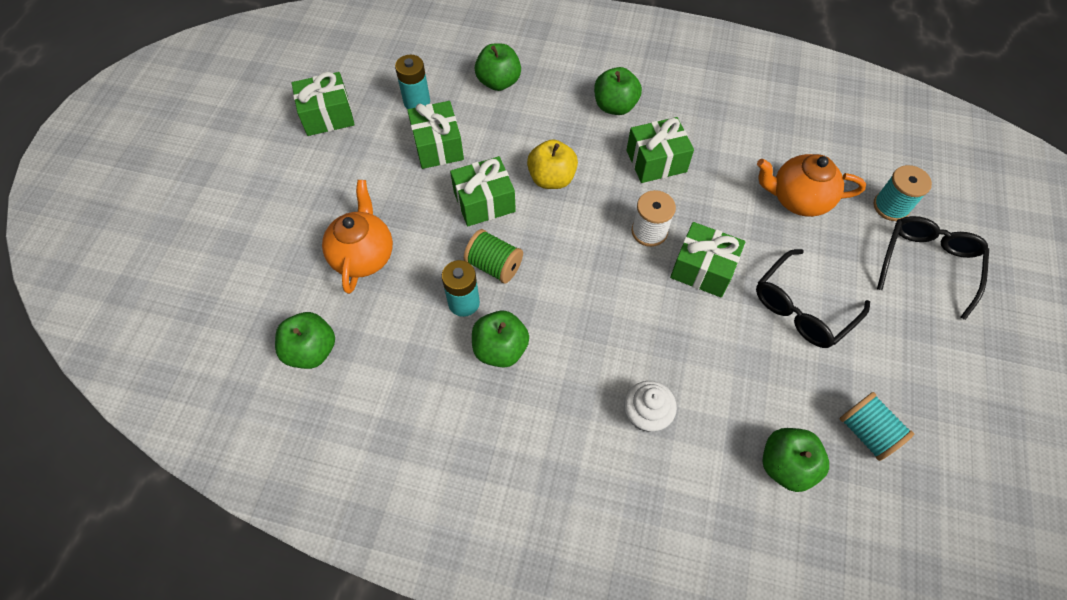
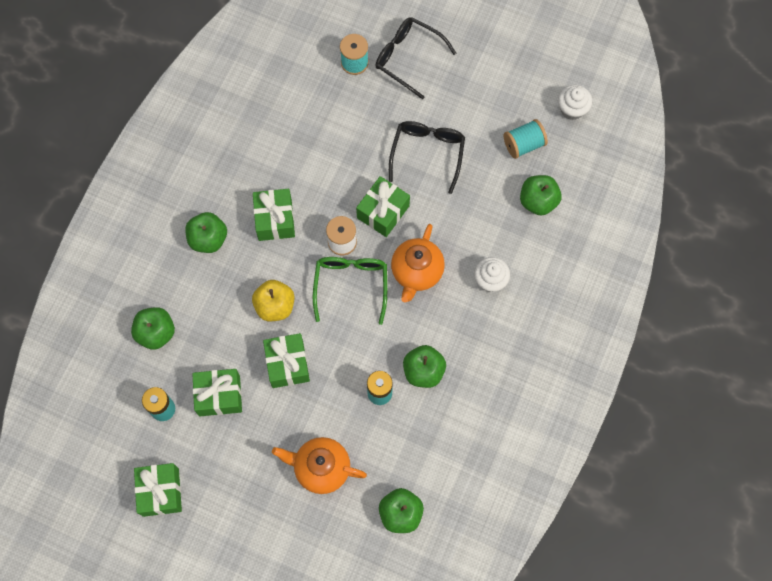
camera: 80 degrees left, 10 degrees up
(494, 265) = (350, 365): green spool -> none
(596, 250) = (351, 285): none -> green glasses
(798, 199) = (334, 125): orange teapot -> orange teapot (416, 272)
(802, 308) = (427, 153): black glasses -> black glasses turned 135 degrees counterclockwise
(954, 497) = (572, 109): none -> white cupcake

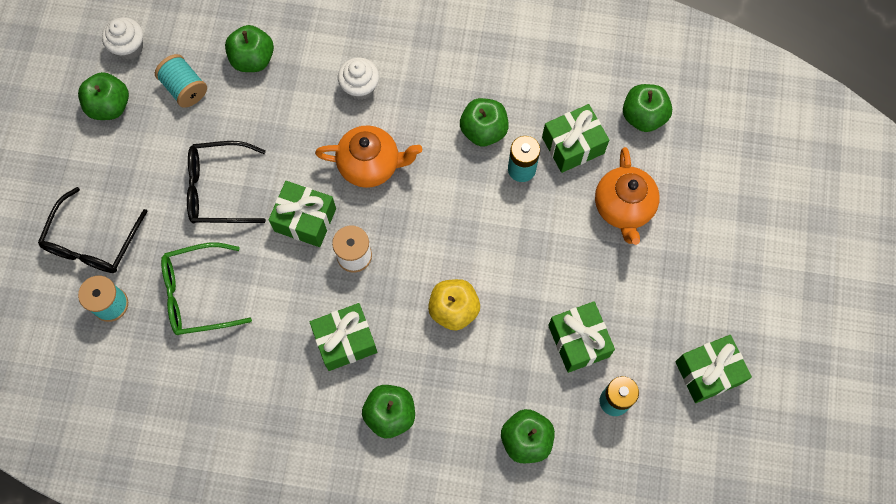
camera: 105 degrees left, 0 degrees up
(287, 364) = (519, 275): green gift -> green gift (573, 145)
(351, 285) = (405, 232): green glasses -> green glasses (197, 294)
(521, 87) = (110, 106): none -> green apple

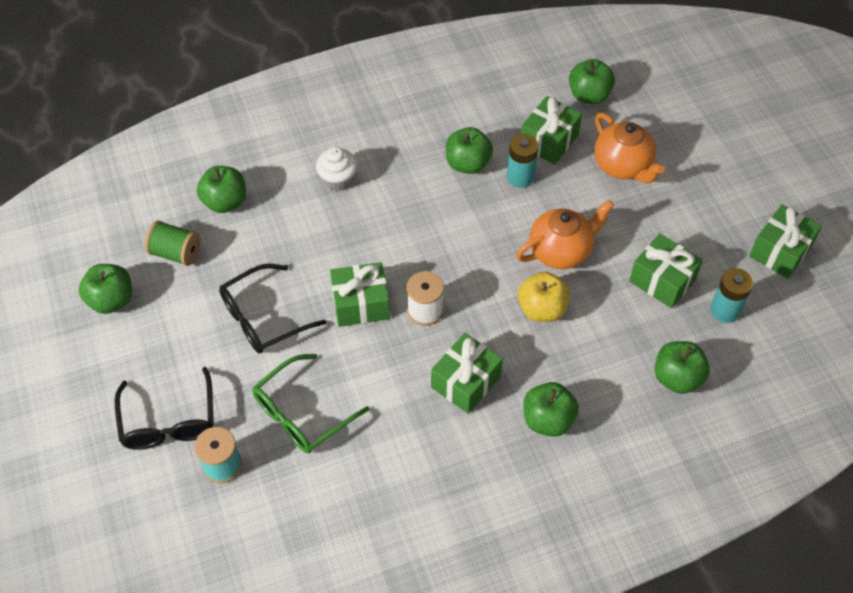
camera: 30 degrees left, 15 degrees down
(129, 47) = (99, 245): white cupcake -> none
(185, 88) = (176, 253): turquoise spool -> green spool
(370, 165) = (389, 234): orange teapot -> orange teapot (560, 251)

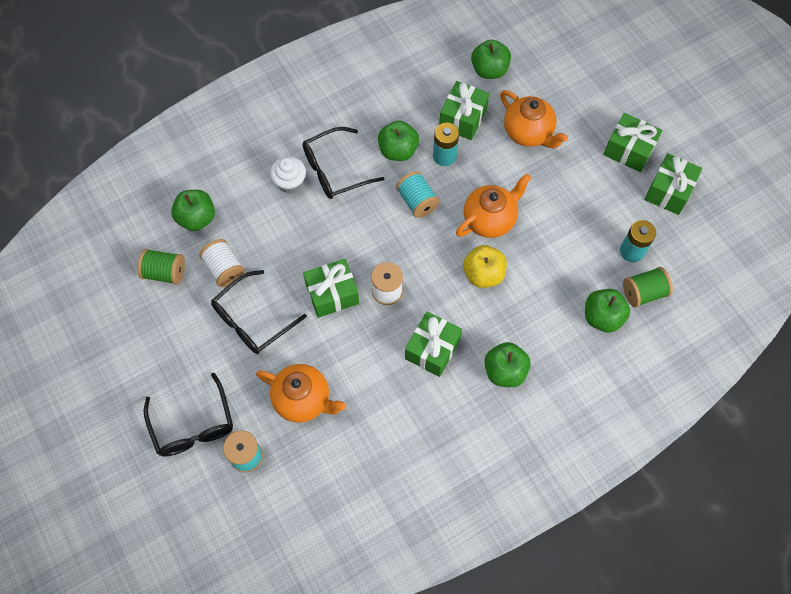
camera: 10 degrees left, 10 degrees up
(111, 300) = (119, 325): green apple -> none
(243, 259) = (224, 269): none -> white spool
(302, 413) = (303, 399): green glasses -> orange teapot
(391, 174) = (335, 170): none -> black glasses
(479, 220) = (417, 201): none -> turquoise spool
(662, 280) = (577, 232): green gift -> green gift (629, 150)
(732, 358) = (643, 292): none -> green spool

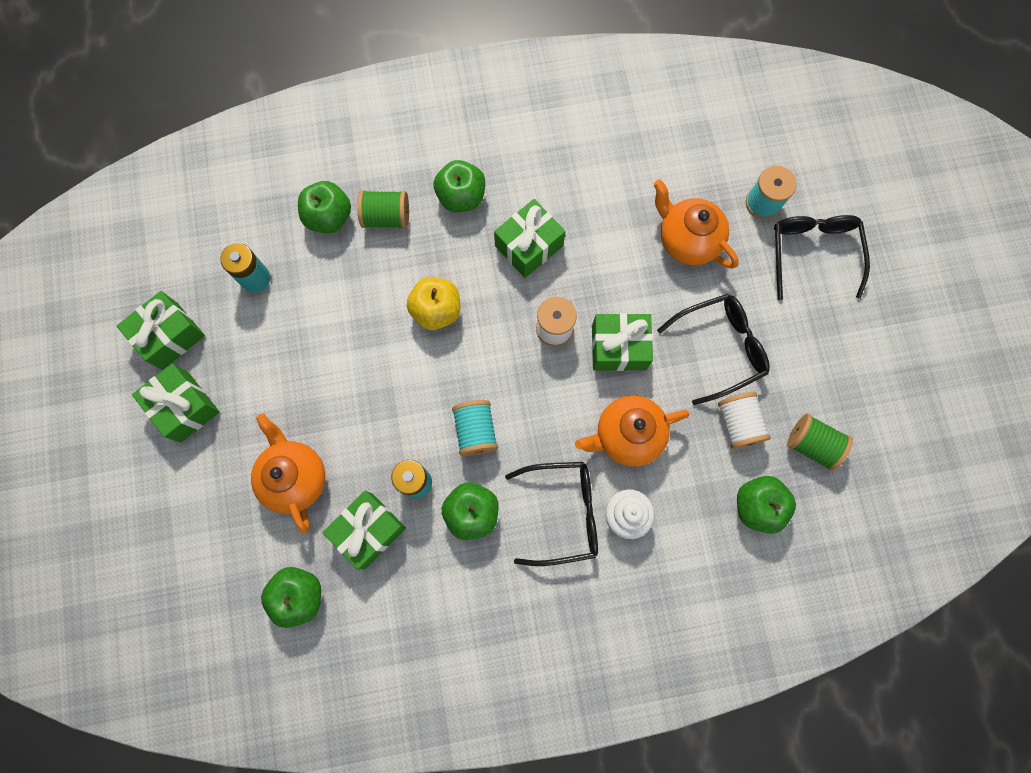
camera: 160 degrees left, 10 degrees up
(490, 219) = (398, 375): orange teapot -> orange teapot (627, 435)
(643, 292) = (270, 228): green spool -> green spool (386, 217)

